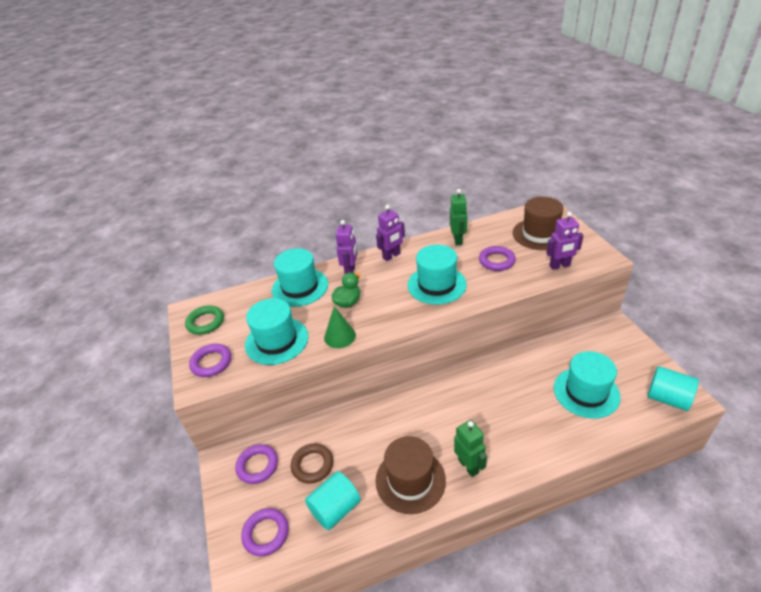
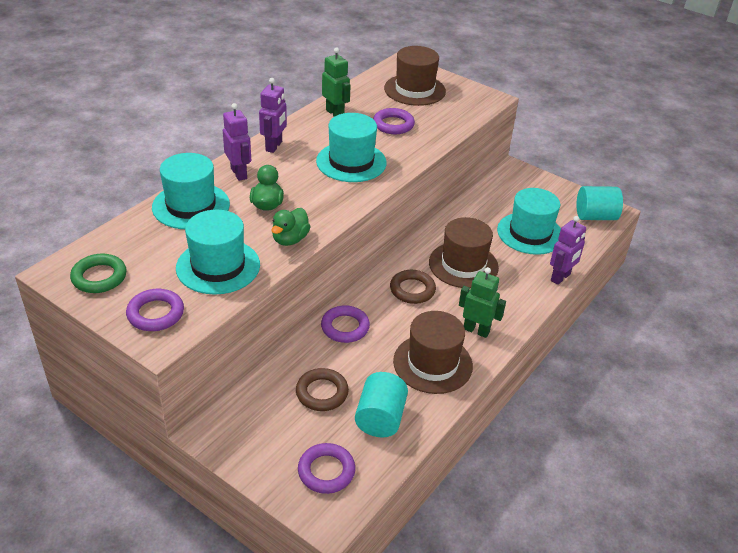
camera: 40 degrees left, 0 degrees up
(257, 466) = (259, 419): purple ring -> purple ring (345, 327)
(340, 336) = (290, 239): green cone -> green duck
(443, 406) = (412, 290): none -> brown ring
(502, 400) = (463, 265): none -> brown hat
(560, 266) = (457, 115): purple robot -> purple robot (560, 277)

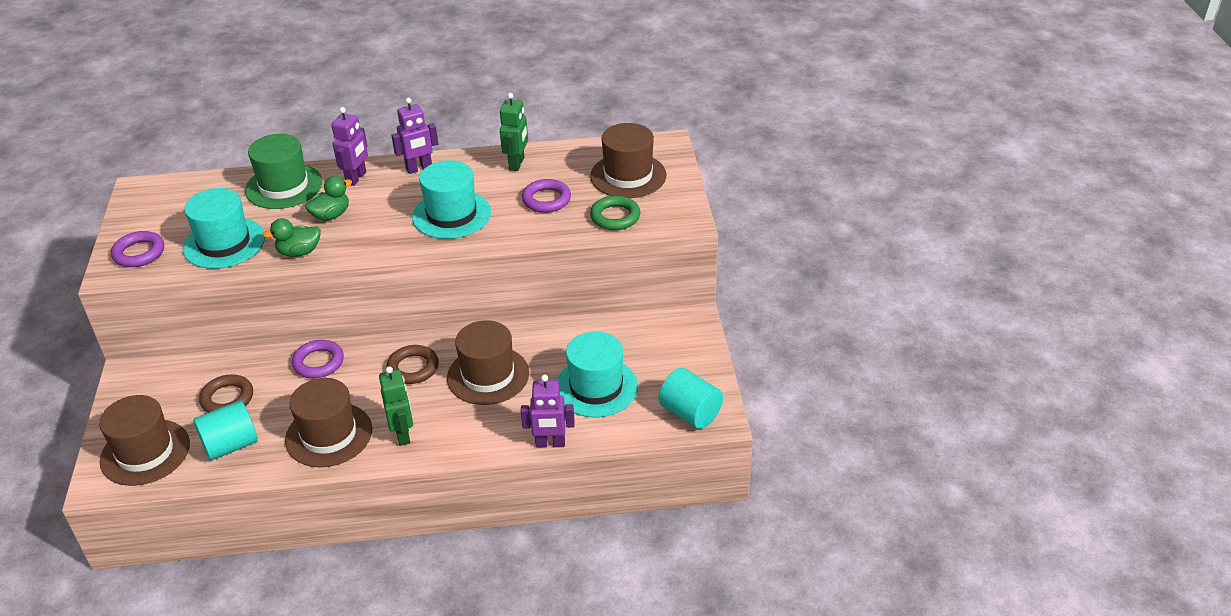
camera: 50 degrees right, 0 degrees up
(99, 277) = (152, 207): green ring -> green ring (615, 217)
(191, 206) = (284, 186): turquoise hat -> green hat
(326, 471) = (145, 452): purple ring -> brown hat

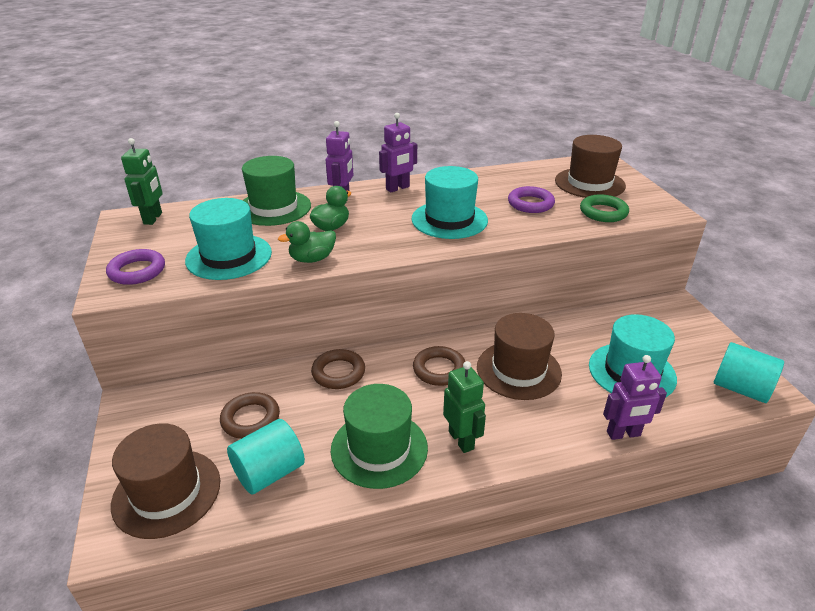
camera: 10 degrees left, 5 degrees down
(318, 362) = (338, 373): purple ring -> brown ring
(329, 435) = (379, 448): brown hat -> green hat
(517, 164) = (485, 180): green robot -> green robot (153, 218)

